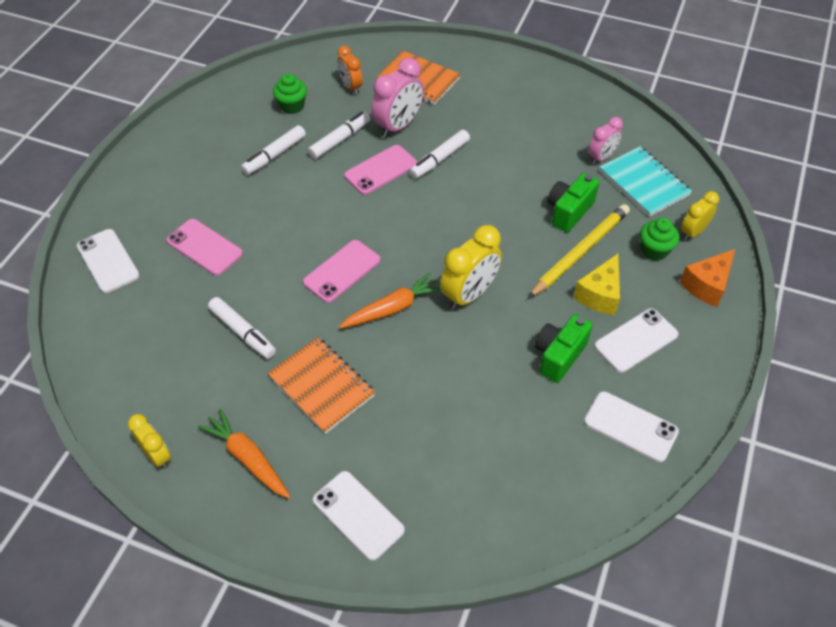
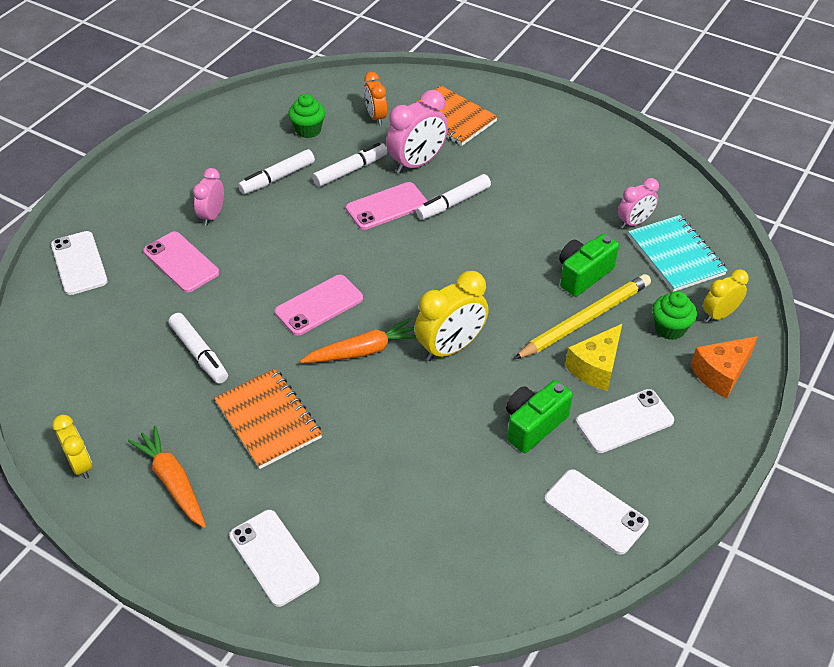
camera: 10 degrees right, 5 degrees down
(223, 199) = (212, 215): none -> pink clock

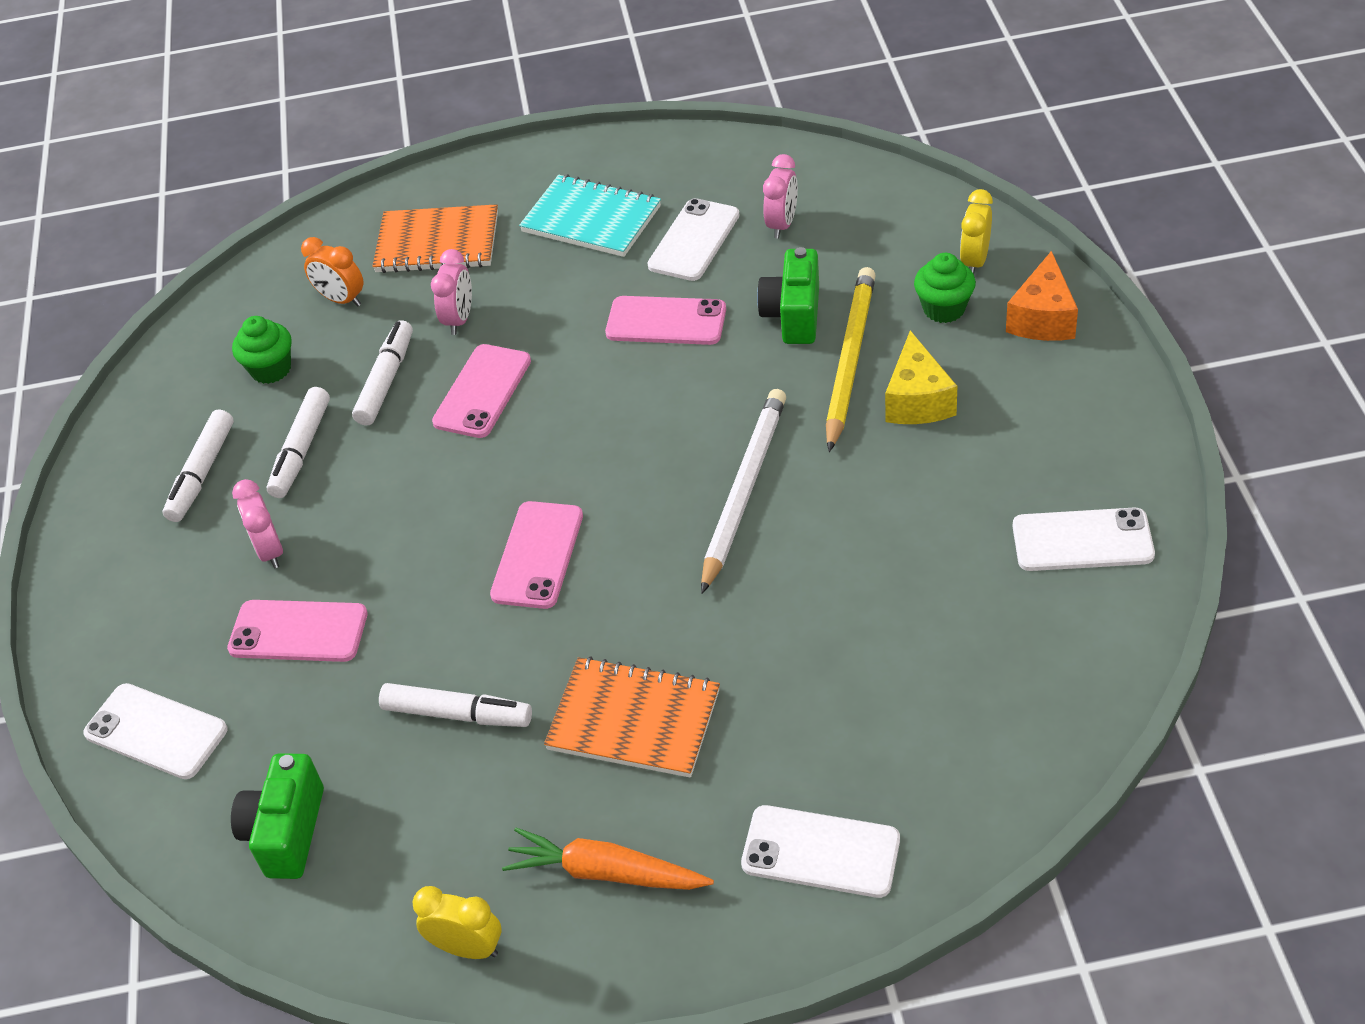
camera: 35 degrees left, 0 degrees up
(363, 351) = (651, 565): orange carrot -> none
(417, 163) = (459, 319): pink clock -> pink clock, size x0.62
(450, 347) = (744, 491): yellow clock -> white pencil
(453, 203) = (558, 335): white marker -> white marker (202, 473)
(514, 232) = (666, 321): none -> pink phone
(533, 425) = (924, 504): green camera -> green camera (286, 832)
(624, 421) = (1007, 432): white phone -> white phone (694, 240)
(675, 255) = (864, 230): turquoise notebook -> turquoise notebook (591, 219)

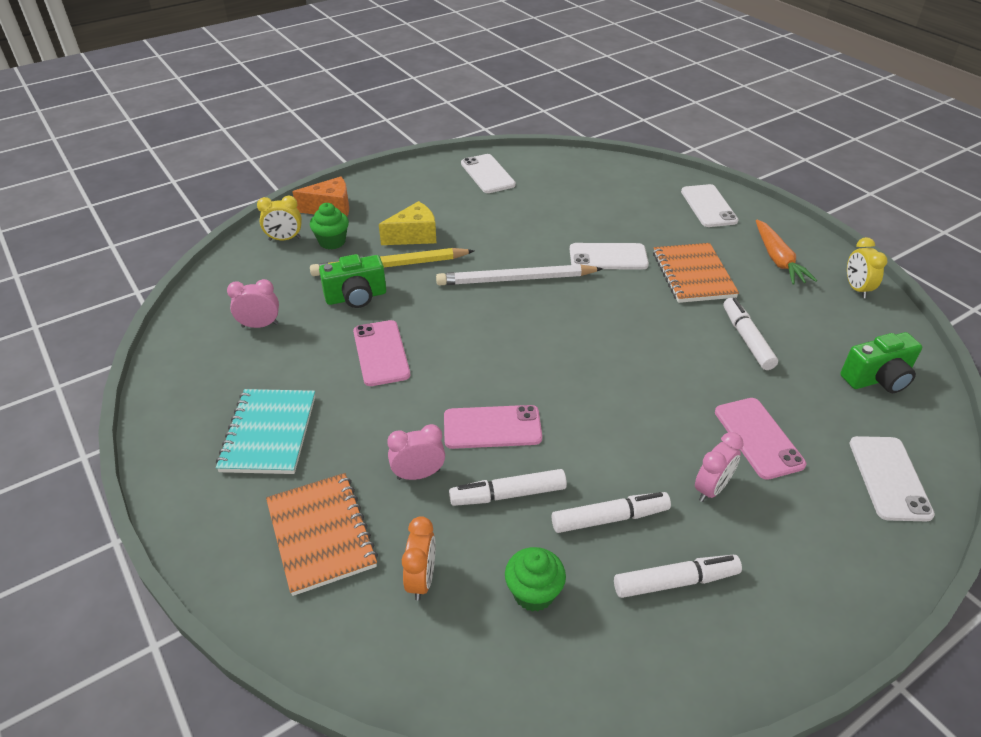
camera: 120 degrees left, 5 degrees down
(538, 555) = (617, 346): pink phone -> none
(694, 240) = (286, 365): white phone -> white phone (608, 257)

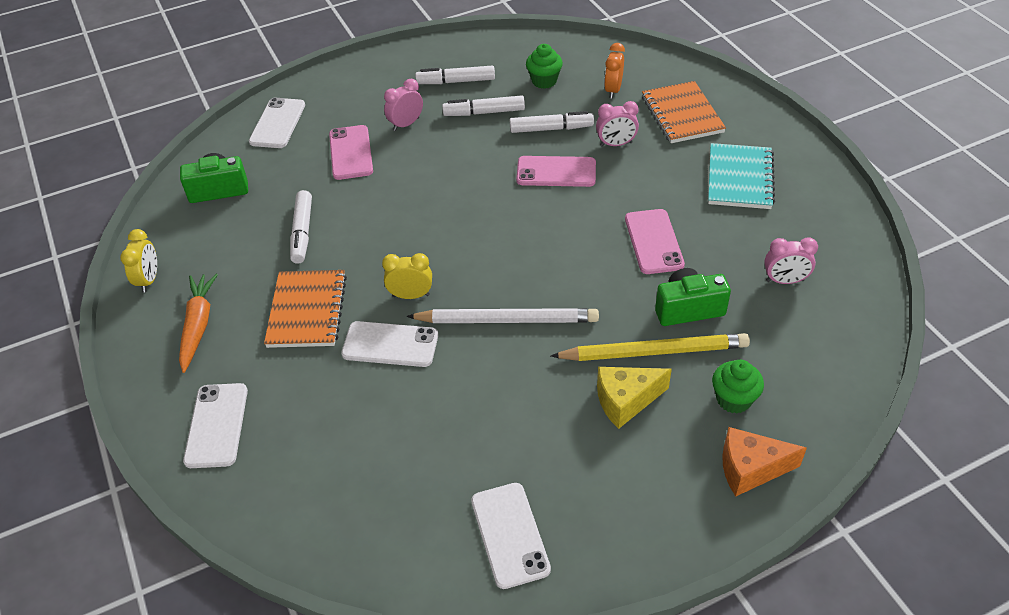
camera: 170 degrees left, 5 degrees up
(284, 239) = (799, 410): yellow clock -> yellow clock (411, 295)

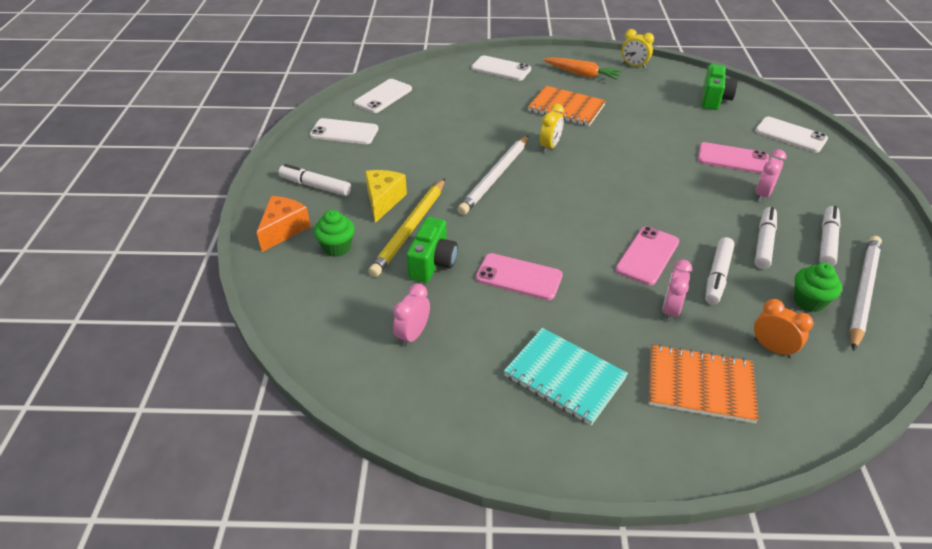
camera: 115 degrees right, 5 degrees down
(302, 232) = (645, 120): white marker -> white marker (315, 186)
(390, 344) = (512, 129): white phone -> white phone (383, 96)
(406, 124) = (762, 194): pink clock -> pink clock turned 135 degrees counterclockwise
(511, 59) = (863, 292): none -> white pencil

